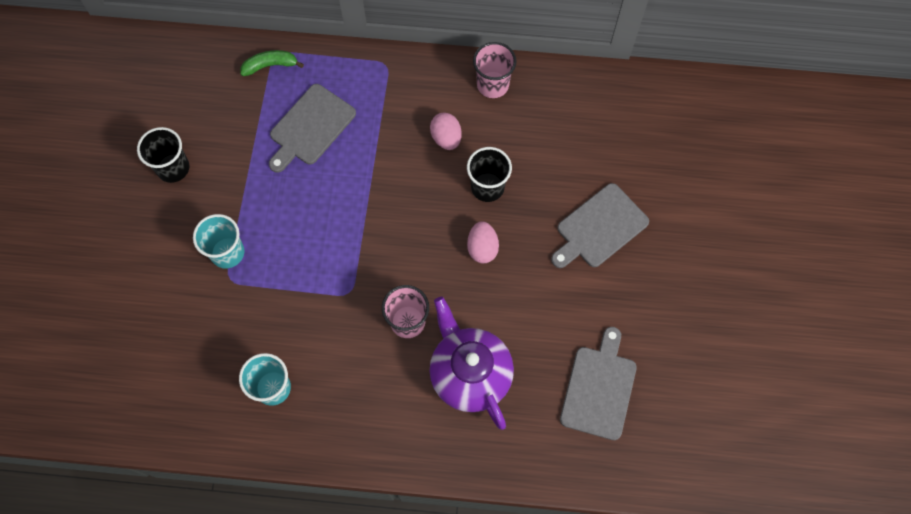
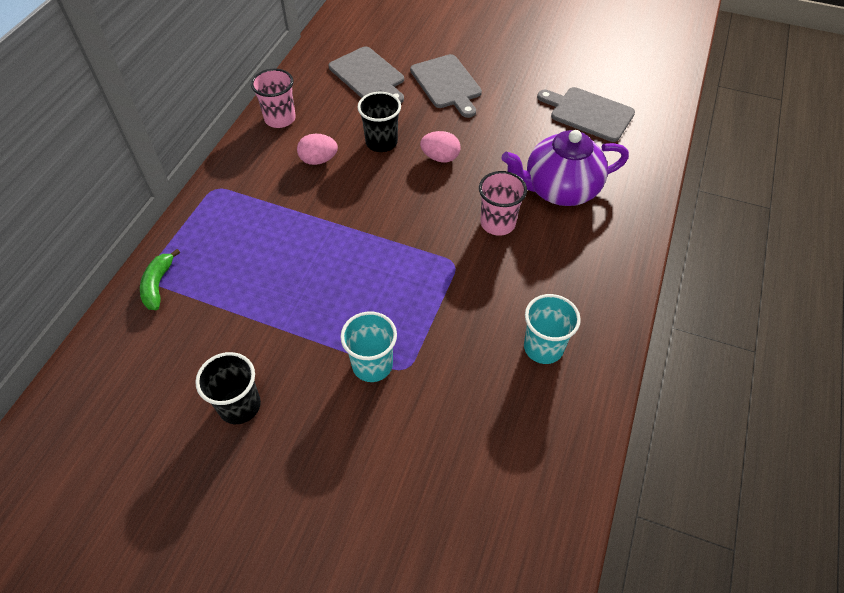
camera: 75 degrees left, 15 degrees down
(310, 127) = (254, 262): grey cutting board -> grey cutting board (368, 75)

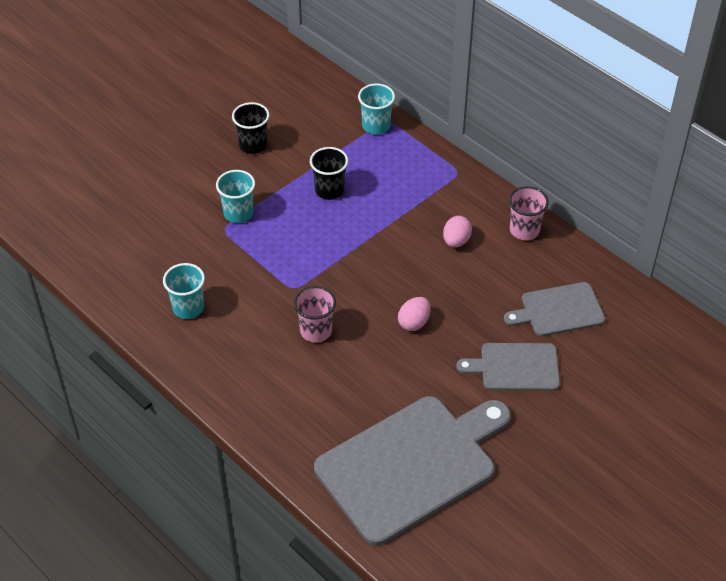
camera: 115 degrees right, 5 degrees down
(158, 285) = (376, 126): green banana -> turquoise cup
(381, 142) = (456, 289): black cup -> black cup (329, 190)
(559, 190) = (326, 390): purple teapot -> none
(588, 113) = (411, 465): grey cutting board -> grey cutting board, size x1.92

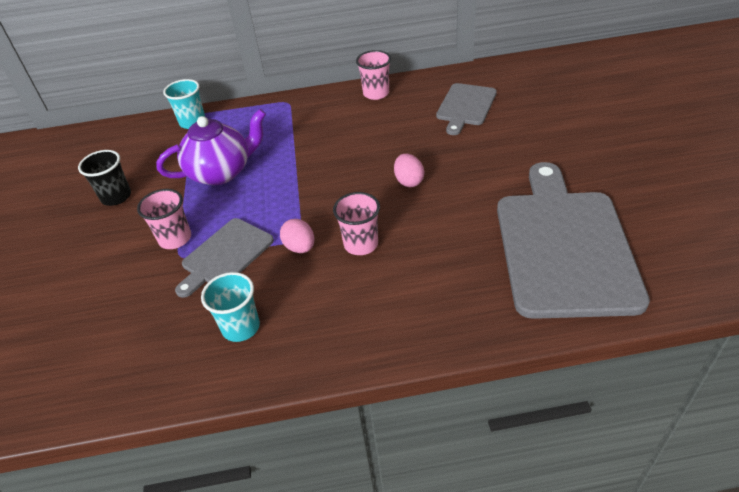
camera: 50 degrees left, 5 degrees down
(238, 213) = (175, 239): turquoise cup -> pink cup
(329, 190) = (221, 172): black cup -> purple teapot
(456, 241) = (350, 127): pink egg -> pink egg (300, 247)
(515, 367) = (502, 147): grey cutting board -> grey cutting board (225, 255)

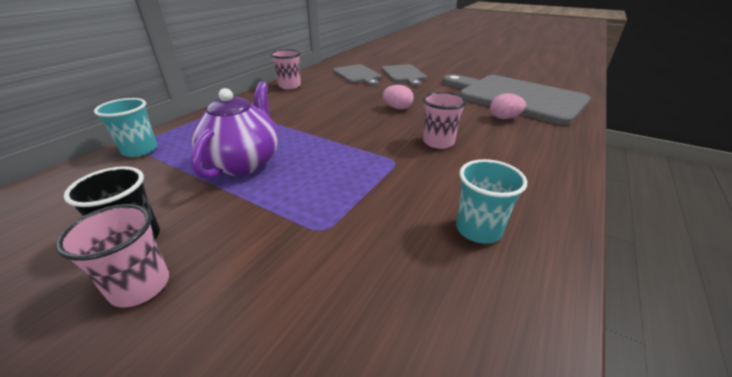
camera: 55 degrees left, 10 degrees down
(175, 239) = (289, 222): pink cup -> pink cup (140, 286)
(225, 255) = (363, 201): grey cutting board -> grey cutting board (404, 74)
(300, 247) = (407, 164): pink egg -> pink egg (504, 118)

